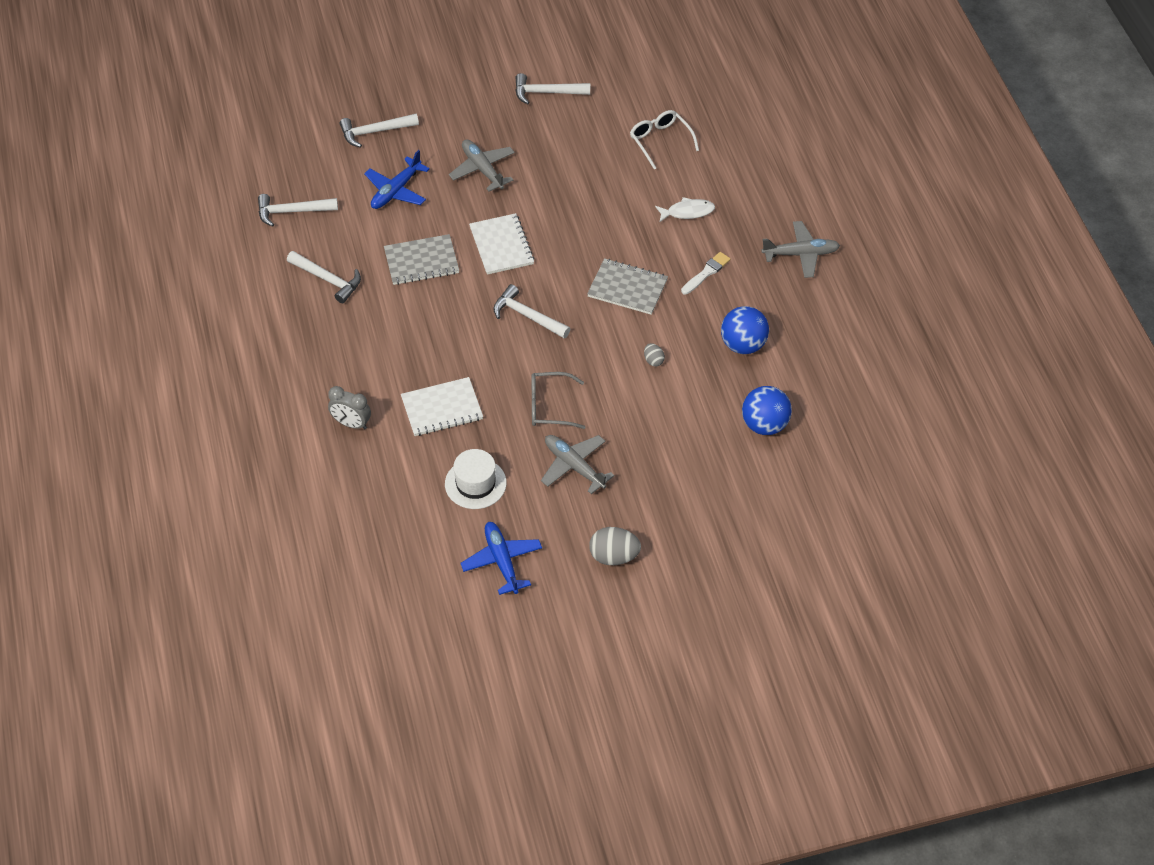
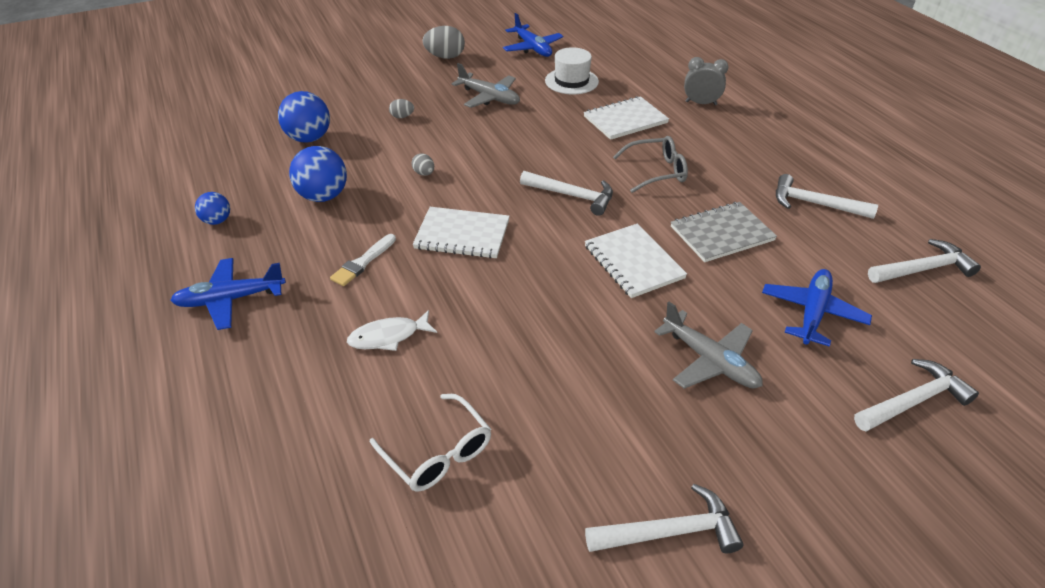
camera: 170 degrees right, 10 degrees down
(549, 406) = (523, 131): grey glasses -> grey glasses (656, 171)
(627, 288) = (462, 234): grey notebook -> white notebook
(671, 446) = (402, 117): none -> grey egg
(801, 254) = (230, 299): grey plane -> blue plane
(829, 329) = (217, 221): none -> blue ball

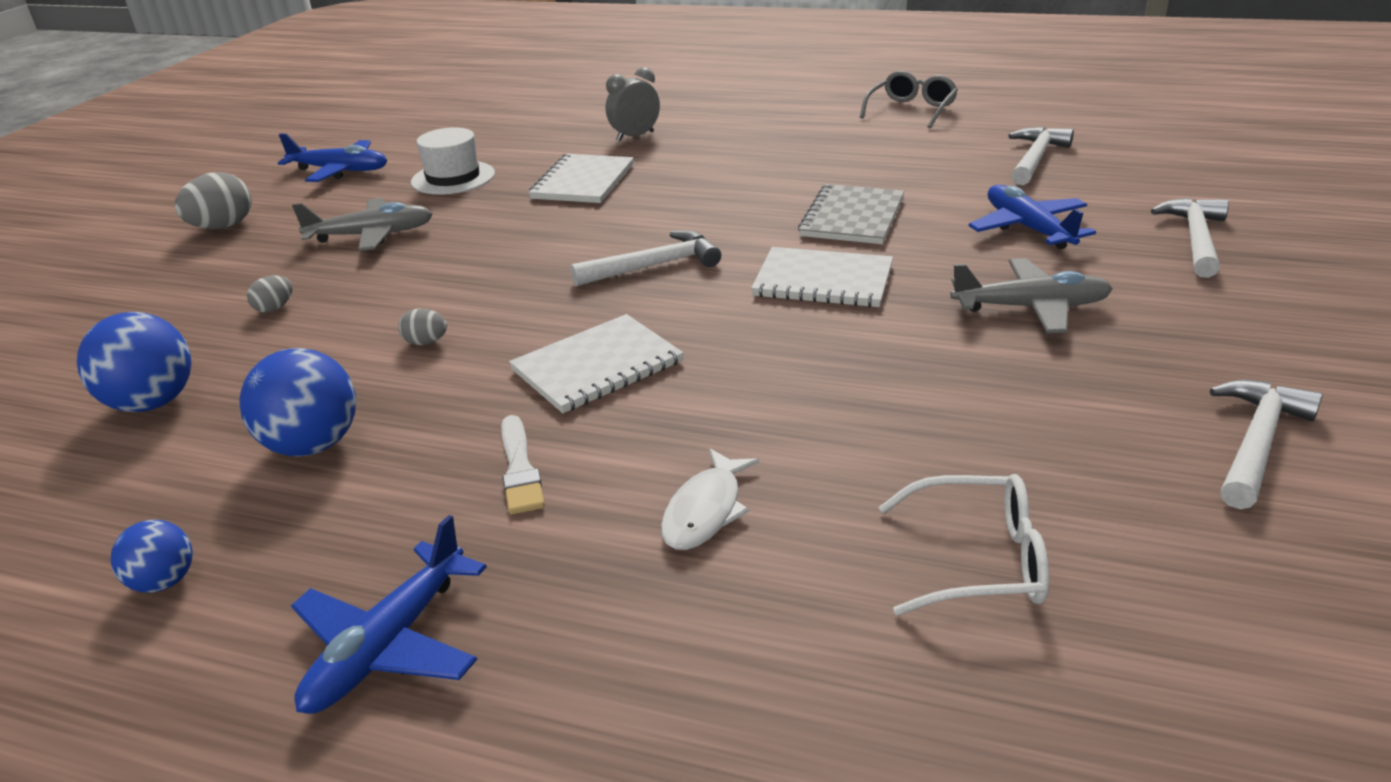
camera: 45 degrees left, 10 degrees down
(656, 171) = (699, 204): grey glasses -> grey glasses (911, 110)
(814, 204) = (879, 159): white hammer -> none

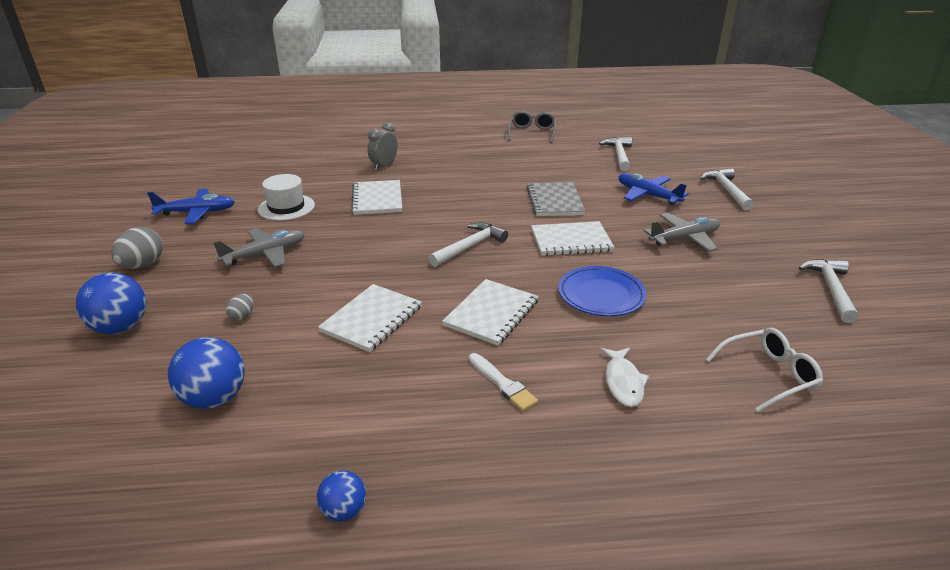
camera: 25 degrees left, 0 degrees up
(313, 445) = (359, 400): blue ball -> blue ball (121, 327)
(388, 645) = (522, 505): blue plane -> none
(426, 342) = (371, 319): grey egg -> white notebook
(795, 371) = (601, 295): none -> blue plate

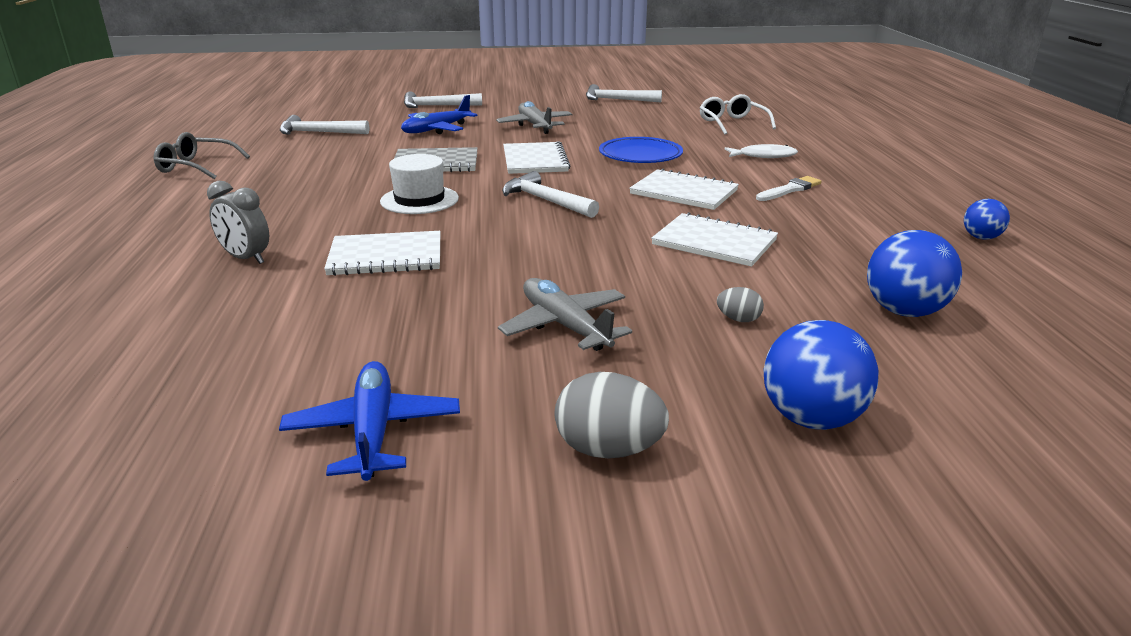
camera: 90 degrees left, 5 degrees down
(286, 207) = (387, 329): white hat -> white hat (419, 200)

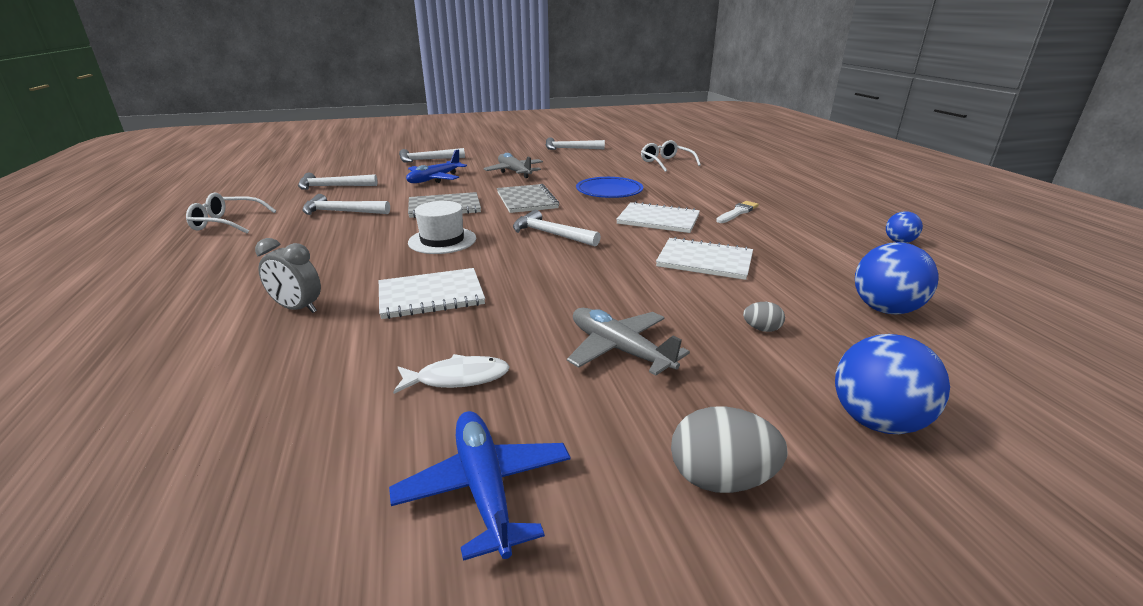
camera: 10 degrees left, 0 degrees up
(196, 167) = (227, 223): grey glasses -> white glasses
(319, 162) = (341, 212): none -> white hammer
(535, 160) = (527, 200): white notebook -> grey notebook
(763, 156) = (703, 187): white fish -> white fish (457, 378)

